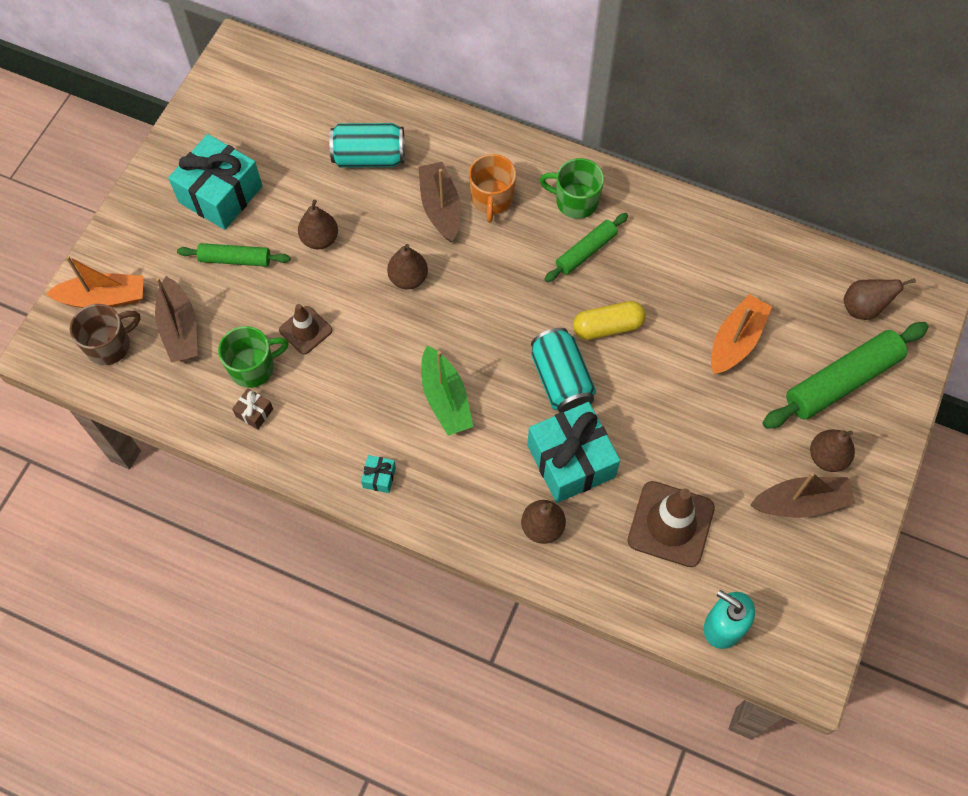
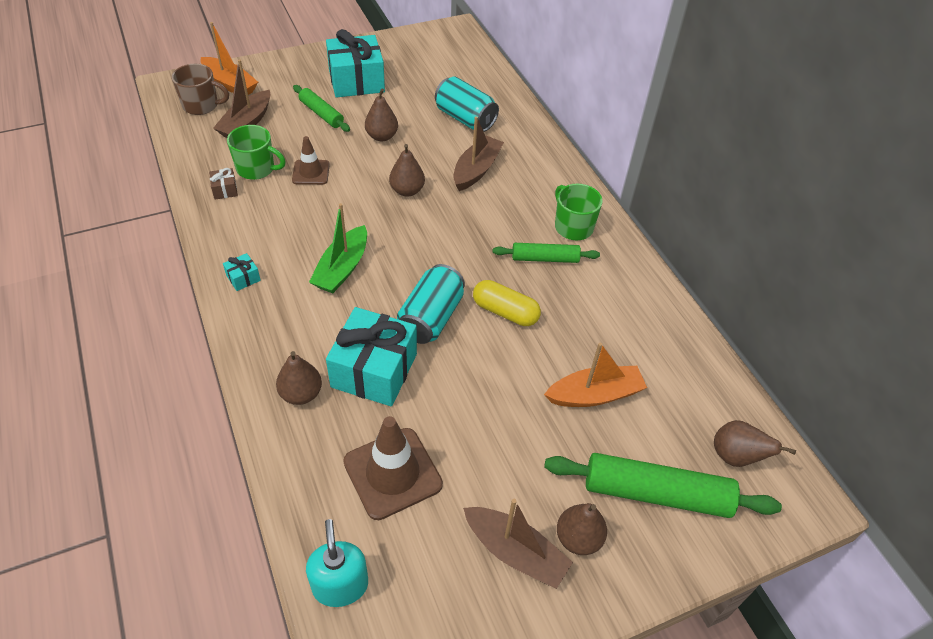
camera: 40 degrees right, 15 degrees down
(492, 199) = (516, 188): orange mug -> none

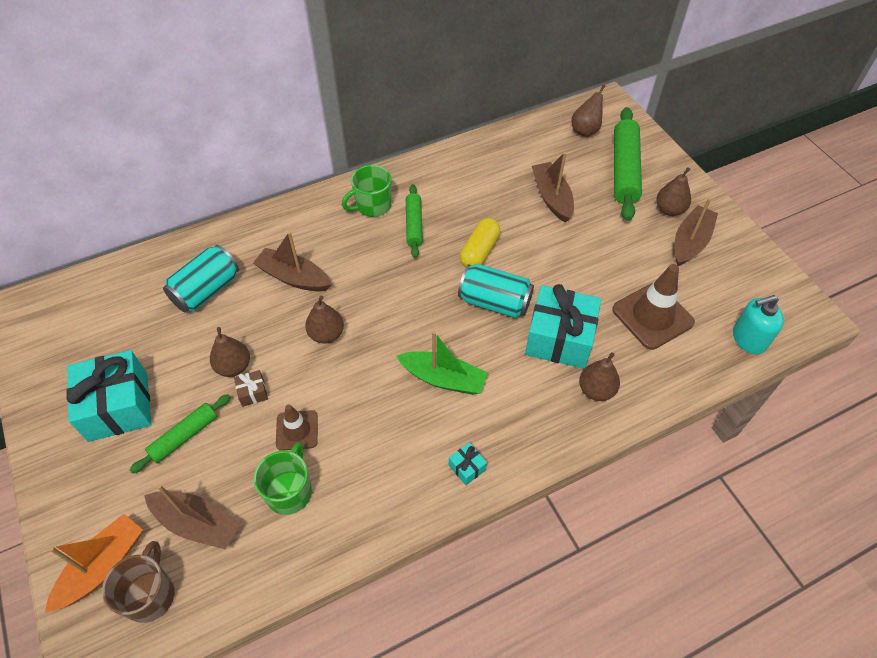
camera: 90 degrees left, 5 degrees up
(225, 190) = (329, 519): brown gift -> brown gift (253, 392)
(595, 394) = (552, 197): orange boat -> brown boat

